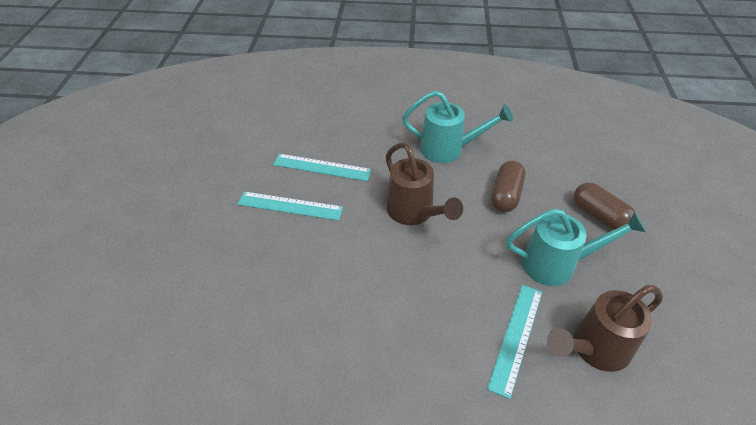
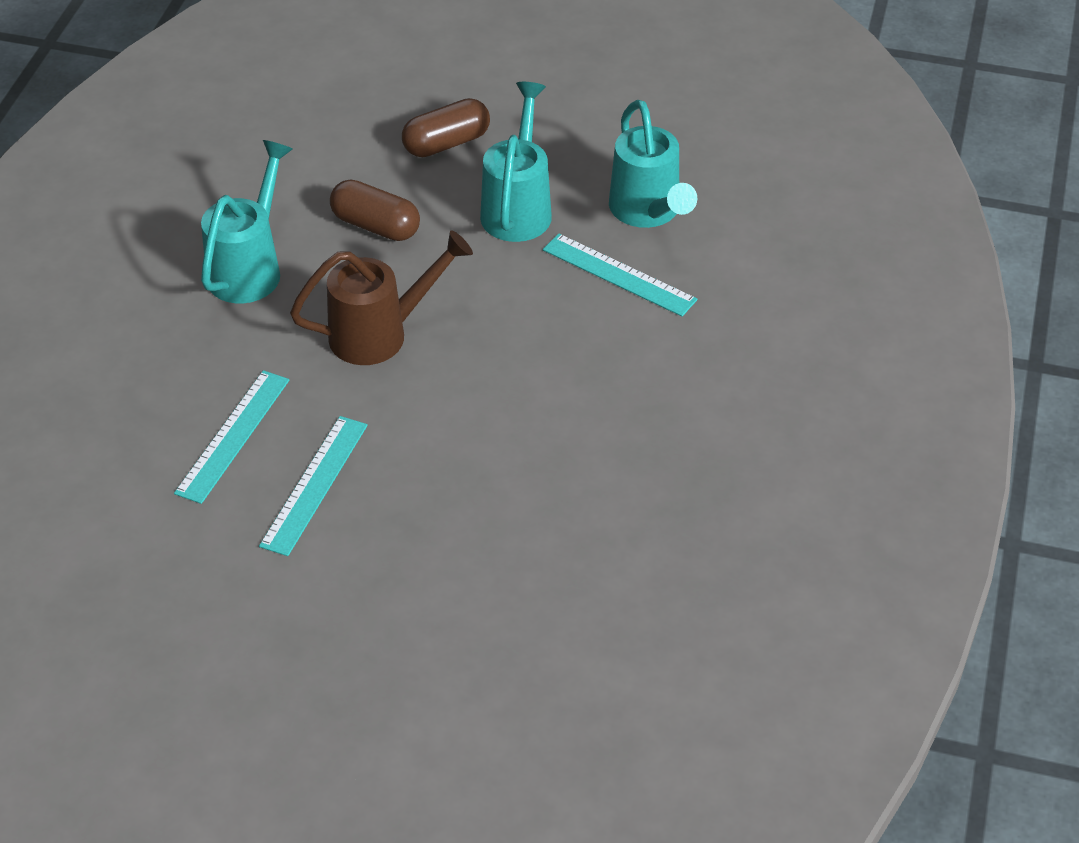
camera: 80 degrees left, 0 degrees up
(594, 349) = (648, 212): brown watering can -> turquoise watering can

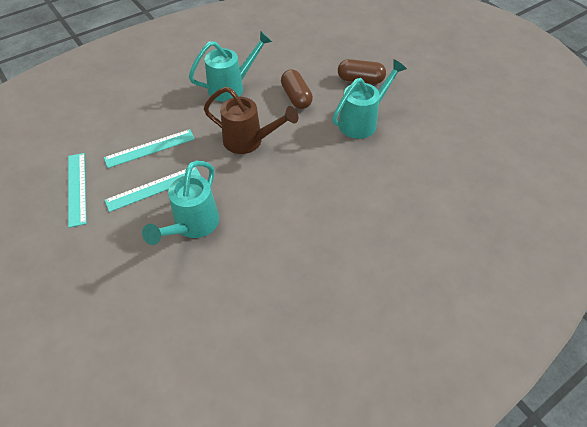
camera: 40 degrees right, 5 degrees up
(619, 274) = (377, 176): turquoise ruler -> turquoise ruler (77, 188)
(648, 212) = (420, 156): turquoise watering can -> turquoise watering can (192, 226)

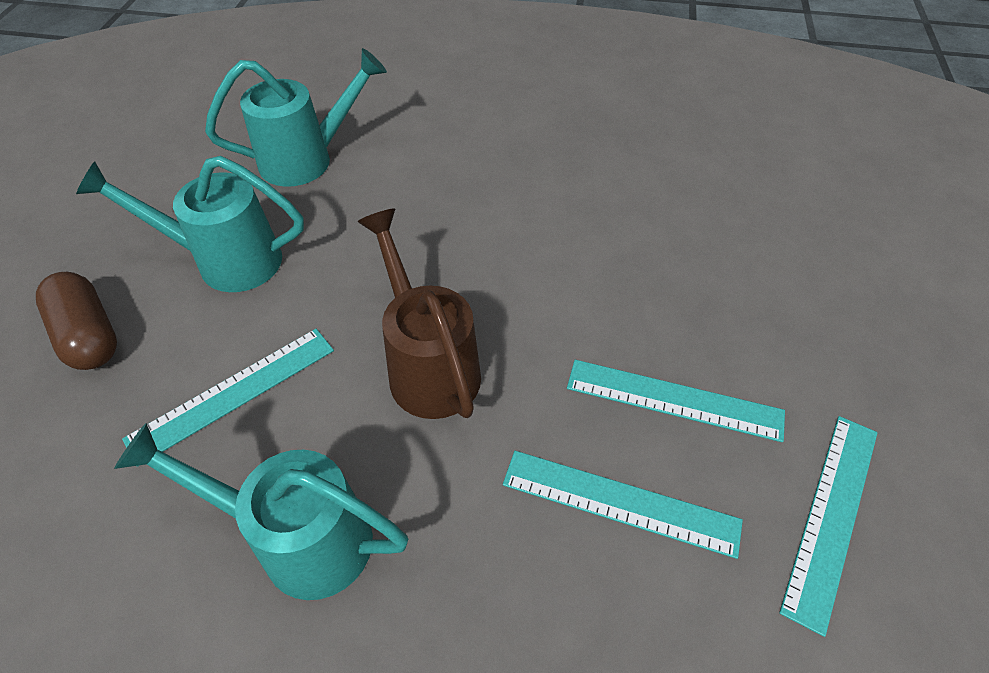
camera: 135 degrees left, 0 degrees up
(192, 226) = (655, 291): turquoise watering can -> turquoise watering can (307, 159)
(296, 97) = (233, 393): brown capsule -> turquoise ruler

